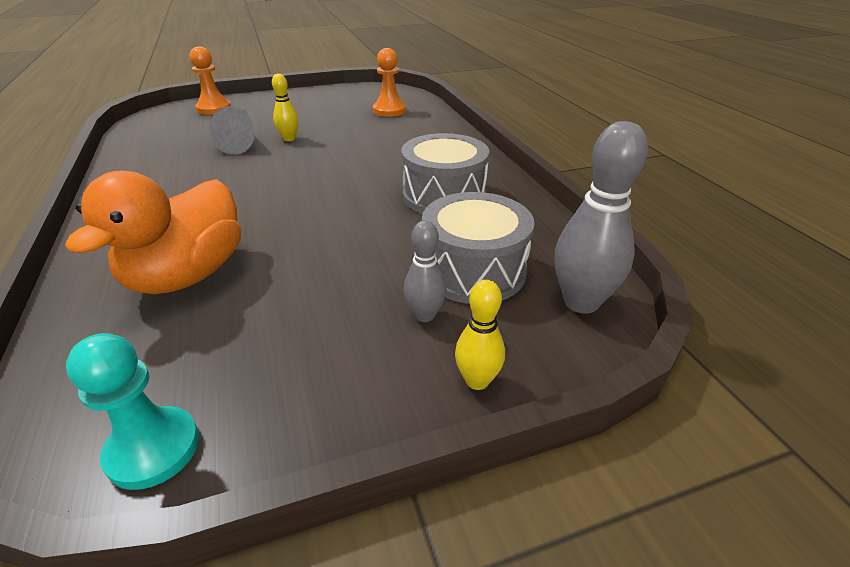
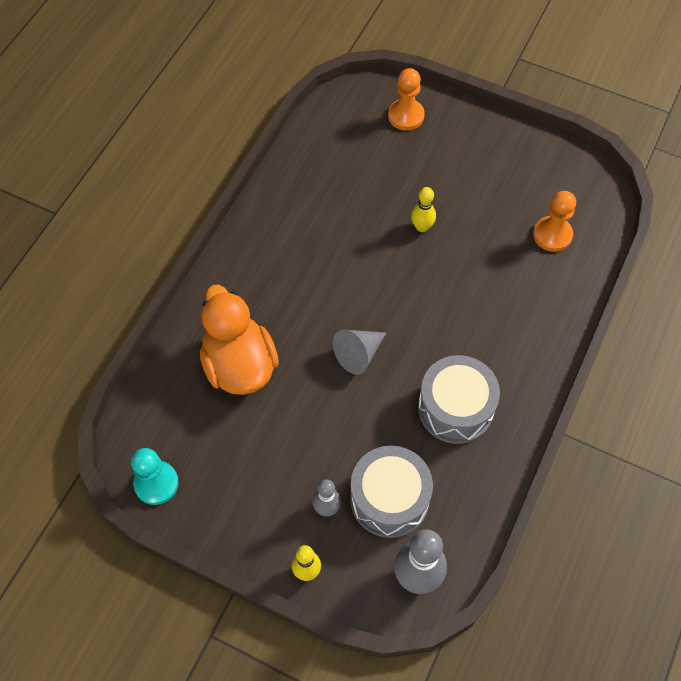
camera: 45 degrees right, 25 degrees up
(187, 275) = (239, 365): orange duck -> orange duck turned 90 degrees clockwise
(241, 146) = (377, 212): grey cone -> grey cone (359, 354)

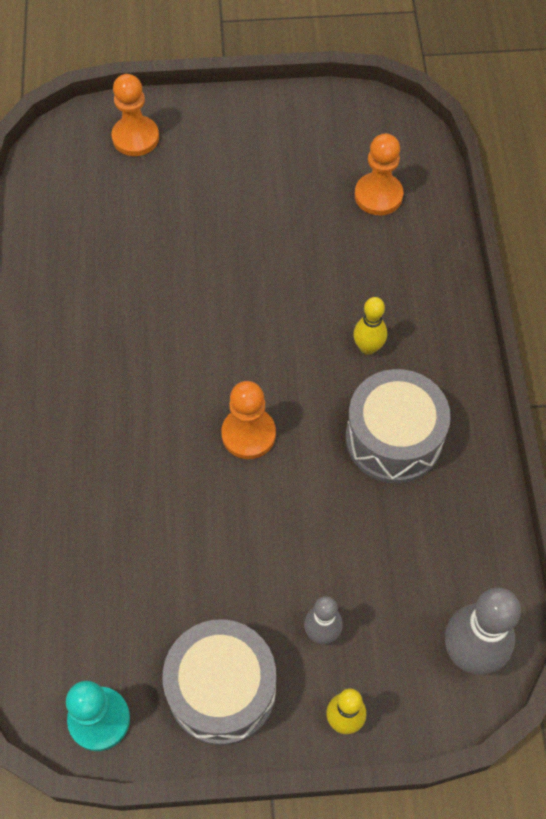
camera: 30 degrees left, 0 degrees up
(239, 365) = (115, 520): orange duck -> none
(359, 354) = (248, 434): grey cone -> orange pawn
(389, 499) = (385, 581): grey drum -> grey drum (222, 689)
(422, 227) = (231, 254): yellow bowling pin -> yellow bowling pin (368, 347)

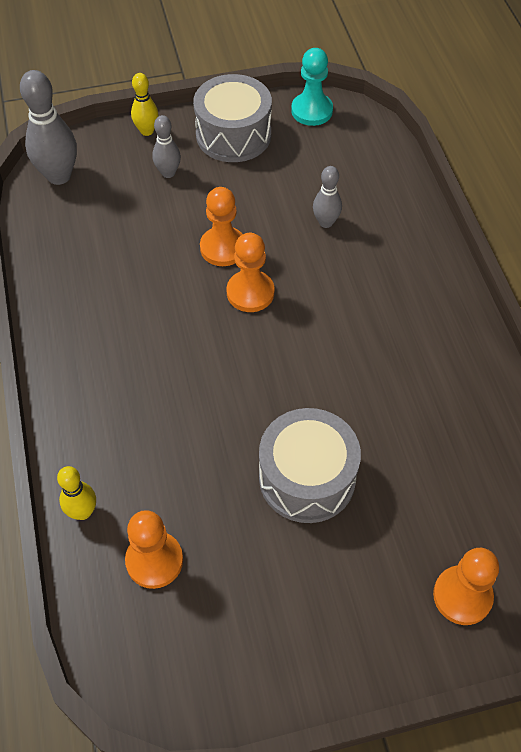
camera: 170 degrees right, 5 degrees down
(137, 516) = (326, 222): none -> grey bowling pin
(269, 499) = (223, 248): none -> orange pawn
(368, 347) = (152, 383): yellow bowling pin -> yellow bowling pin (82, 512)
(393, 438) = (122, 307): grey drum -> grey drum (307, 478)

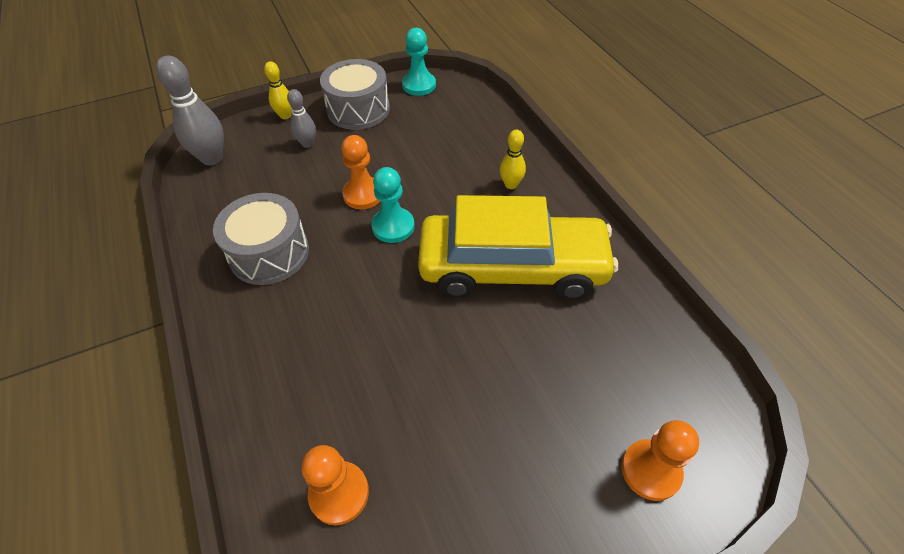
camera: 10 degrees left, 5 degrees down
(82, 512) = (259, 455): yellow bowling pin -> yellow bowling pin (511, 184)
(250, 292) = (393, 226): orange pawn -> turquoise pawn
(307, 478) = (476, 381): grey drum -> grey drum (269, 253)
(326, 222) = (447, 163): grey bowling pin -> none
(372, 362) = (512, 268): none -> yellow car

